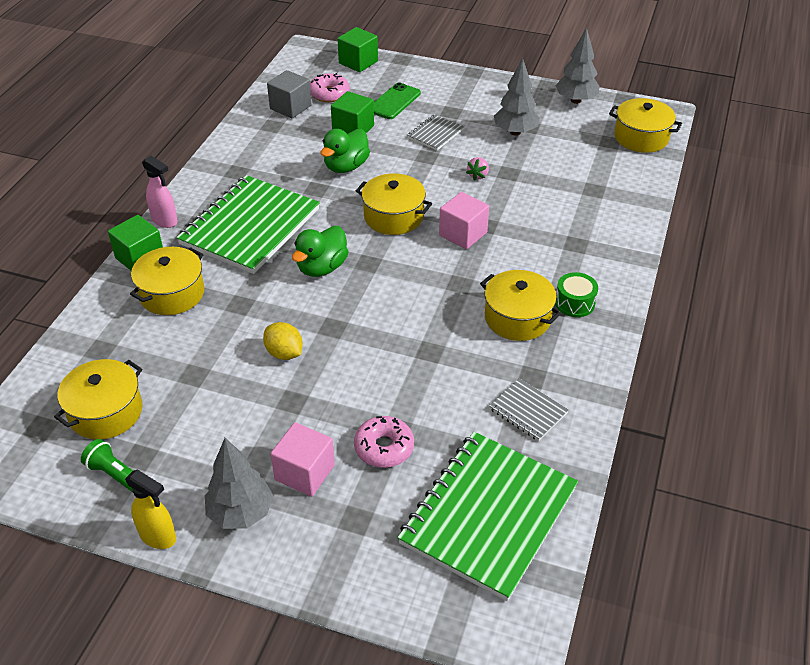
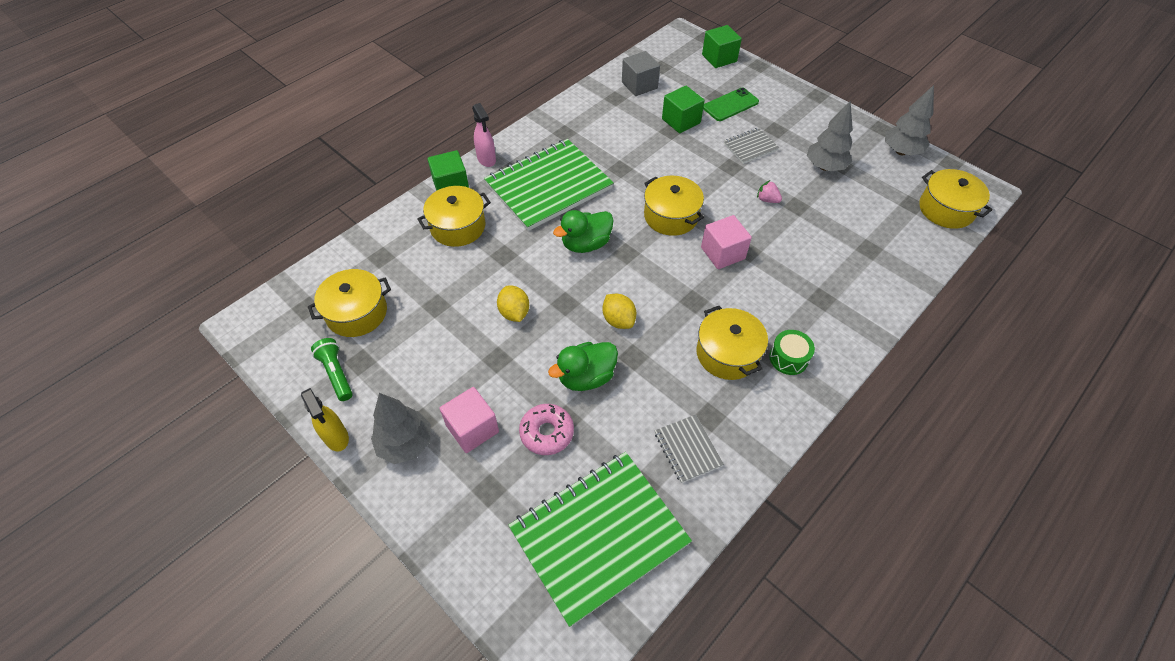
camera: 25 degrees right, 10 degrees up
(329, 94) = (678, 81): pink donut -> none
(346, 166) = (656, 155): green duck -> green duck (586, 377)
(396, 324) = (618, 320): none -> yellow lemon
(478, 175) = (767, 200): pink strawberry -> pink strawberry turned 75 degrees clockwise

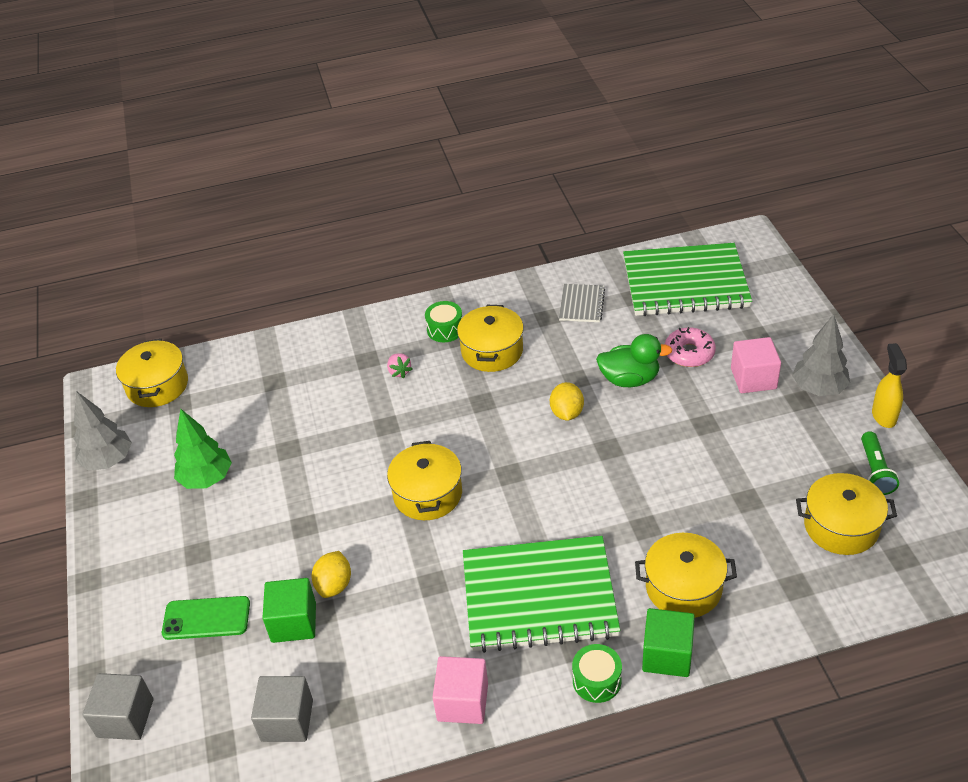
camera: 145 degrees left, 10 degrees down
(486, 159) = (597, 680): pink spray bottle -> green drum
(514, 312) = (666, 459): yellow lemon -> yellow lemon (334, 585)
(586, 244) = (545, 501): green duck -> none
(719, 58) = (125, 718): green cube -> grey cube
(722, 253) = (413, 433): pink cube -> pink cube (462, 702)
(750, 147) = (254, 542): grey notebook -> none
(767, 200) = (310, 468): pink strawberry -> pink strawberry (399, 372)
(825, 167) = (206, 479): grey tree -> green tree

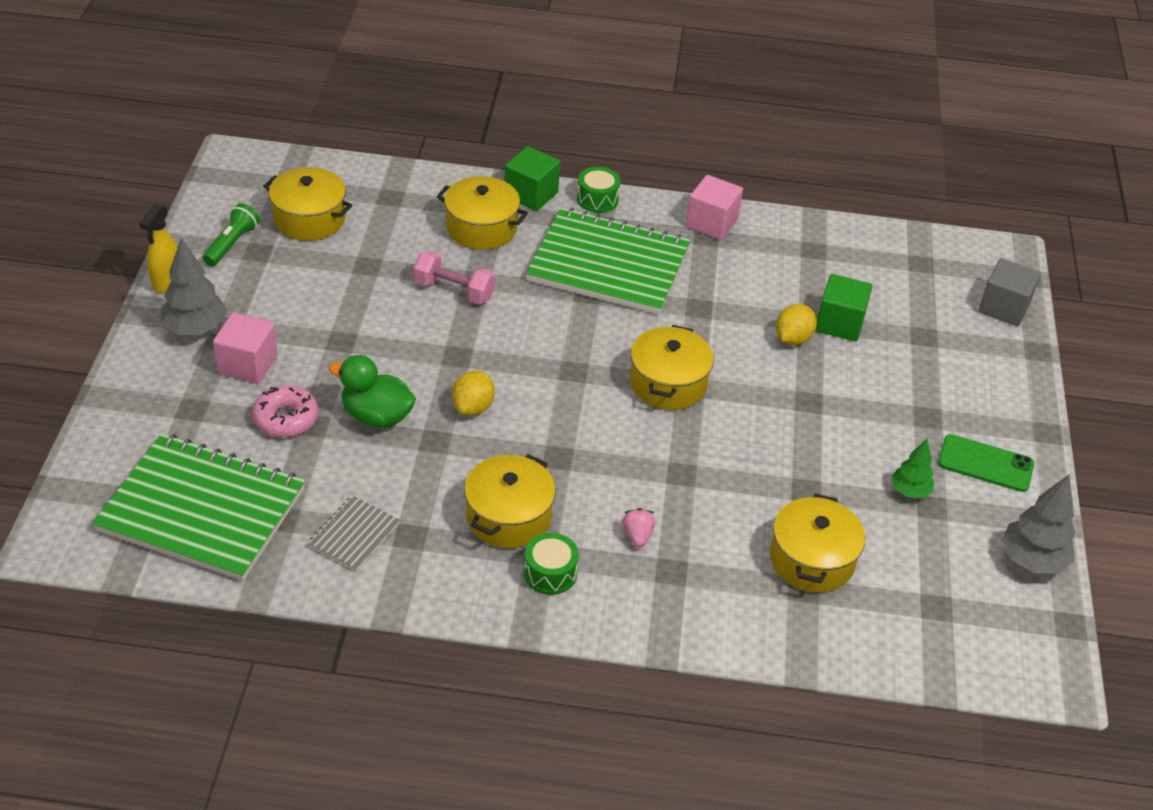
camera: 165 degrees left, 0 degrees up
(157, 386) = (966, 648): yellow pot -> yellow pot (812, 559)
(206, 479) = (909, 491): green tree -> green tree, size x0.62
(206, 618) = (923, 355): green phone -> green phone (985, 464)
(287, 720) = (861, 260): grey cube -> none
(656, 507) = (454, 290): none -> pink dumbbell

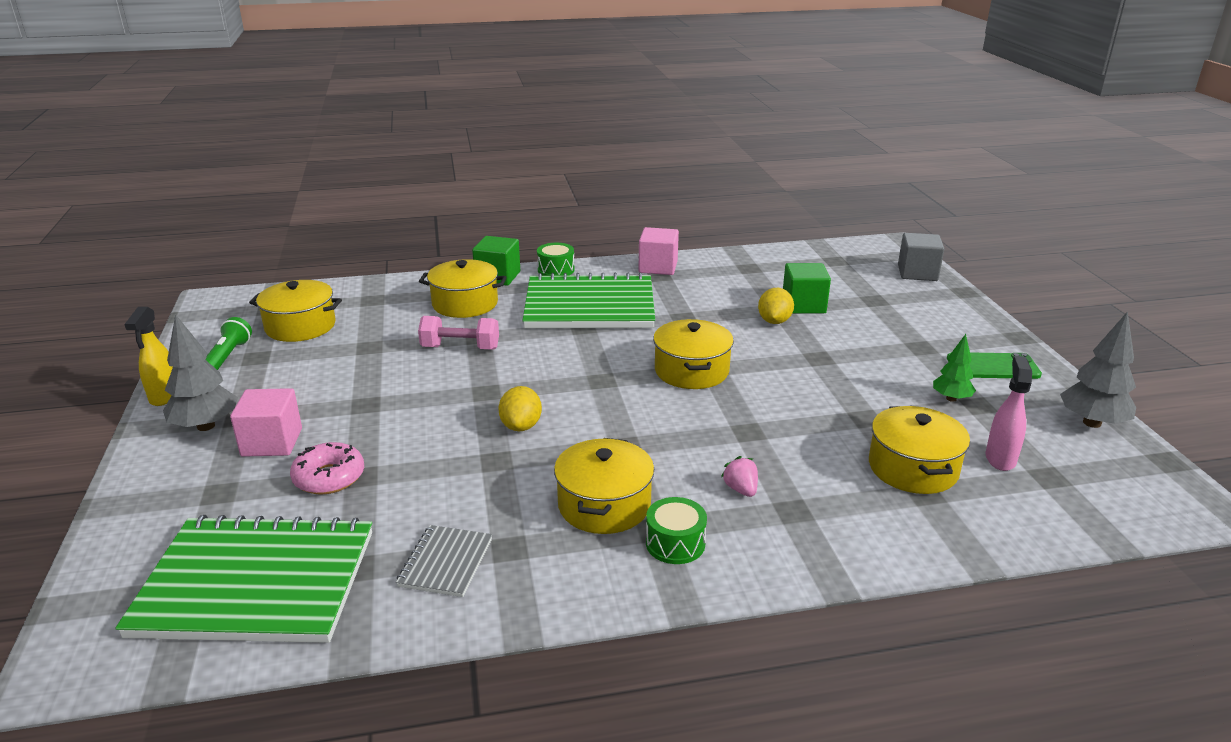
camera: 15 degrees left, 15 degrees down
(376, 416) = (426, 454): green duck -> none
(904, 574) = (1000, 458): none -> pink spray bottle

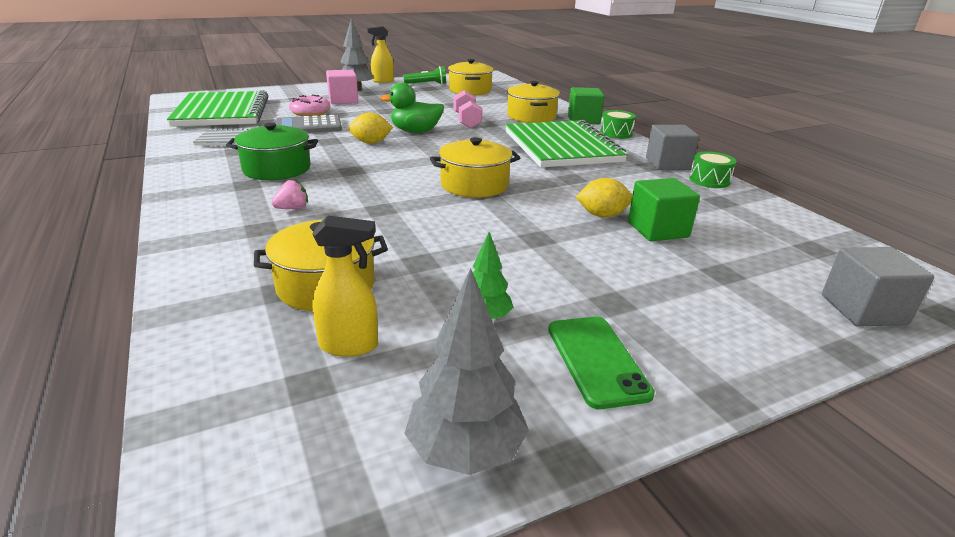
camera: 75 degrees right, 0 degrees up
(412, 479) = (308, 126): none -> grey calculator
(488, 389) = (415, 132): none -> green duck
(604, 505) = (277, 169): yellow pot -> green pot
(658, 267) = (667, 164): pink cube -> grey cube
(675, 543) = (228, 190): green drum -> green drum (709, 180)
(1000, 458) = (349, 346): pink spray bottle -> yellow spray bottle

